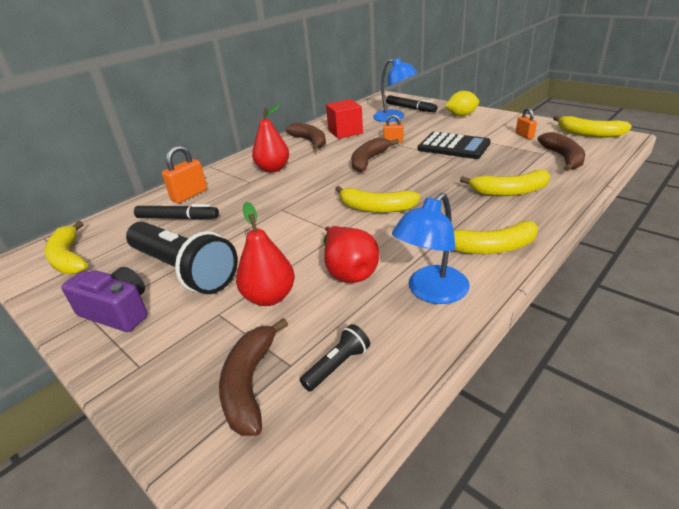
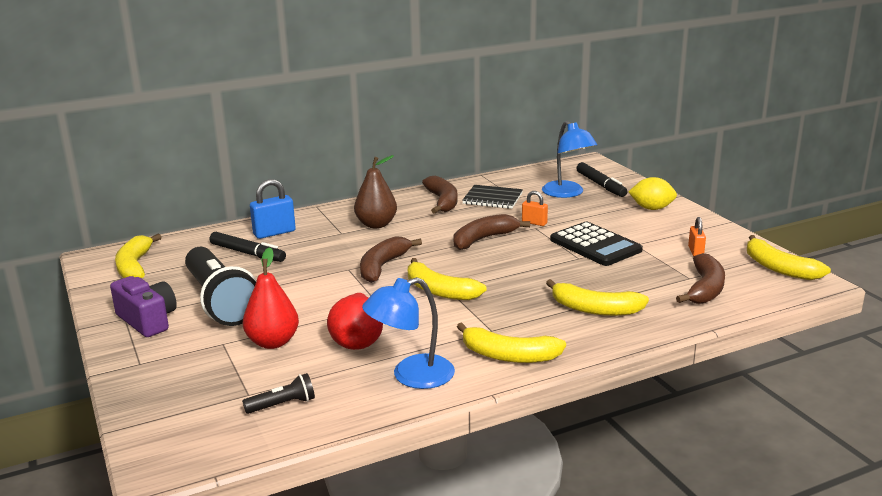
camera: 20 degrees right, 10 degrees down
(189, 195) = (274, 233): orange padlock -> blue padlock
(250, 383) = (209, 397): brown banana -> brown banana (383, 266)
(273, 169) = (376, 224): red pear -> brown pear
(345, 132) = (492, 199): red cube -> black notebook

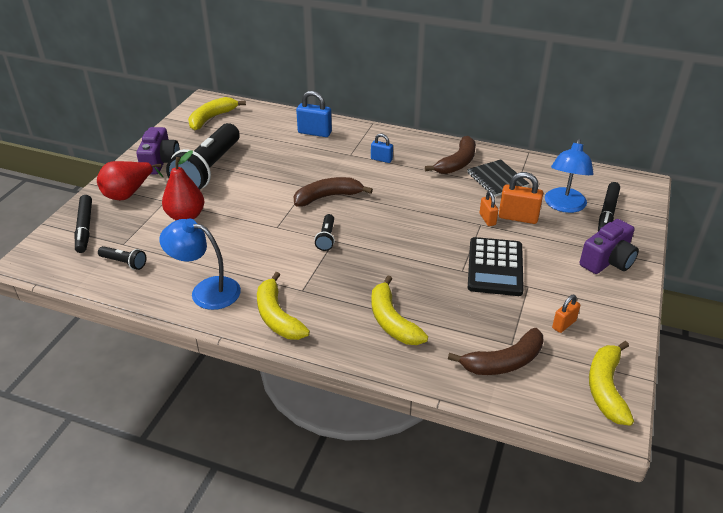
camera: 45 degrees right, 15 degrees up
(248, 253) = (276, 141): black marker -> black marker (85, 228)
(357, 340) = (224, 245): red pear -> red pear (128, 193)
(376, 224) = (381, 159): brown pear -> blue padlock
(439, 291) = (326, 238): yellow banana -> black flashlight
(483, 239) = (426, 213): brown banana -> none
(552, 212) = (518, 217): none -> orange padlock
(651, 208) = (608, 261): yellow lemon -> purple camera

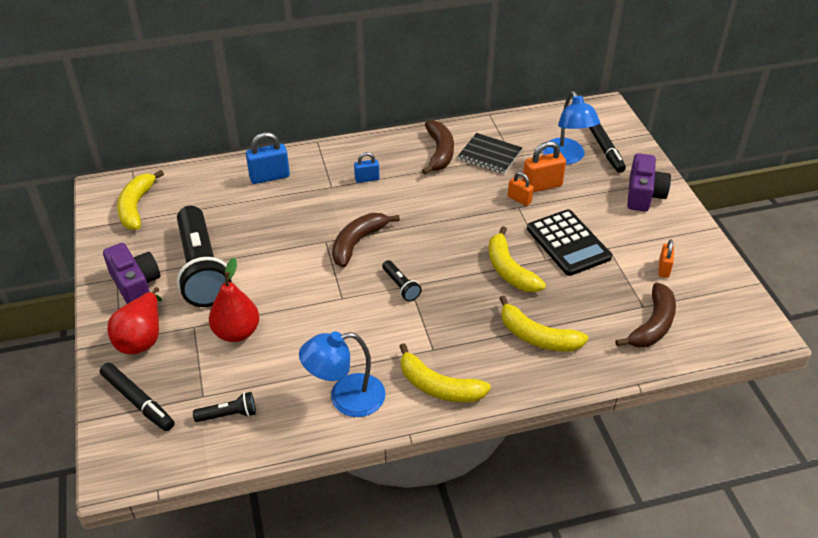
camera: 35 degrees left, 5 degrees up
(606, 388) = (737, 307): yellow banana -> yellow banana (509, 270)

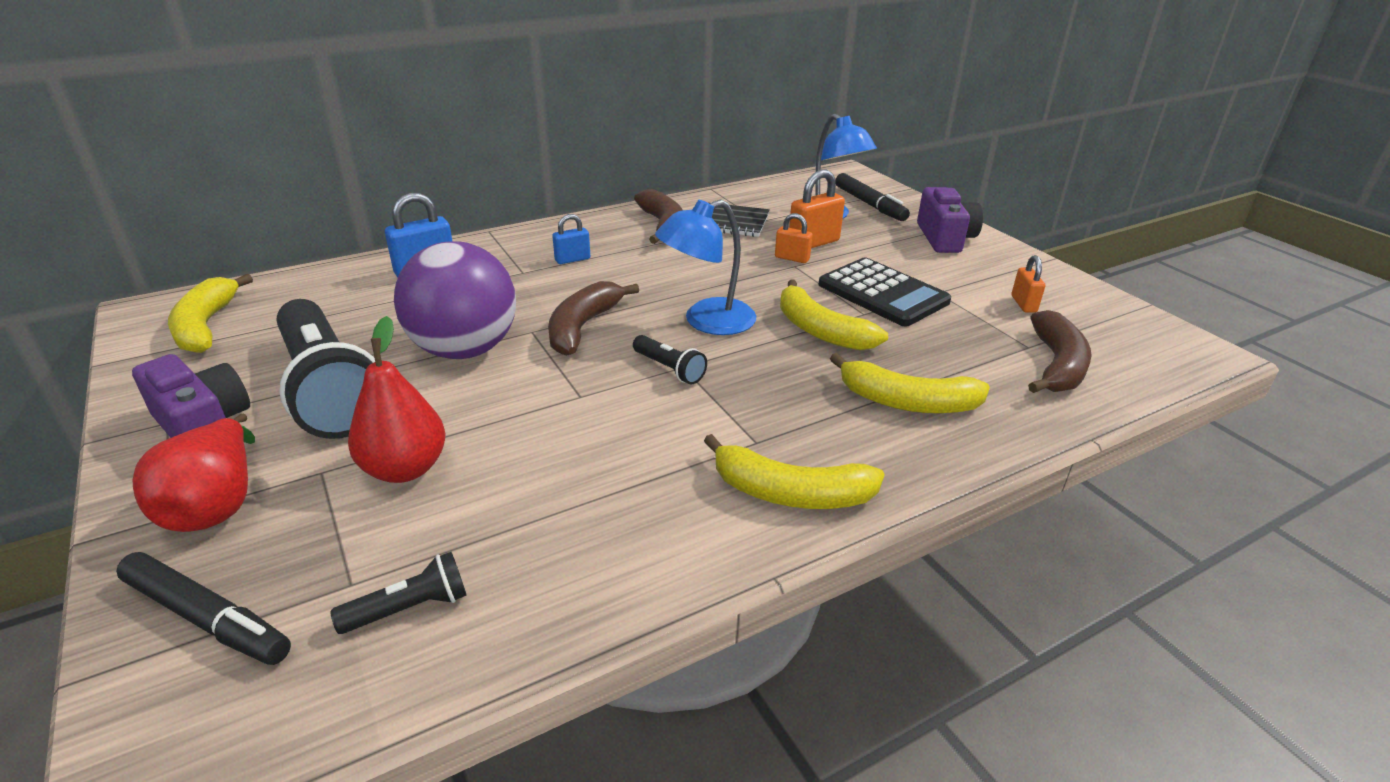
camera: 15 degrees left, 10 degrees down
(282, 250) = (465, 350): none -> purple ball
(346, 398) = (635, 538): blue lamp -> blue lamp (707, 321)

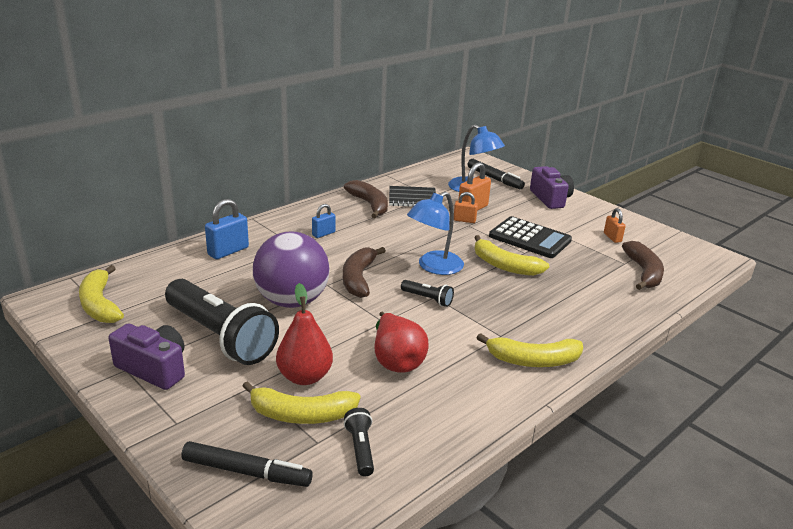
camera: 15 degrees left, 5 degrees down
(216, 505) = (202, 413): red pear -> red pear (396, 361)
(409, 608) = (360, 449): black flashlight -> black flashlight turned 60 degrees counterclockwise
(907, 402) = (572, 303): yellow banana -> yellow banana (301, 414)

